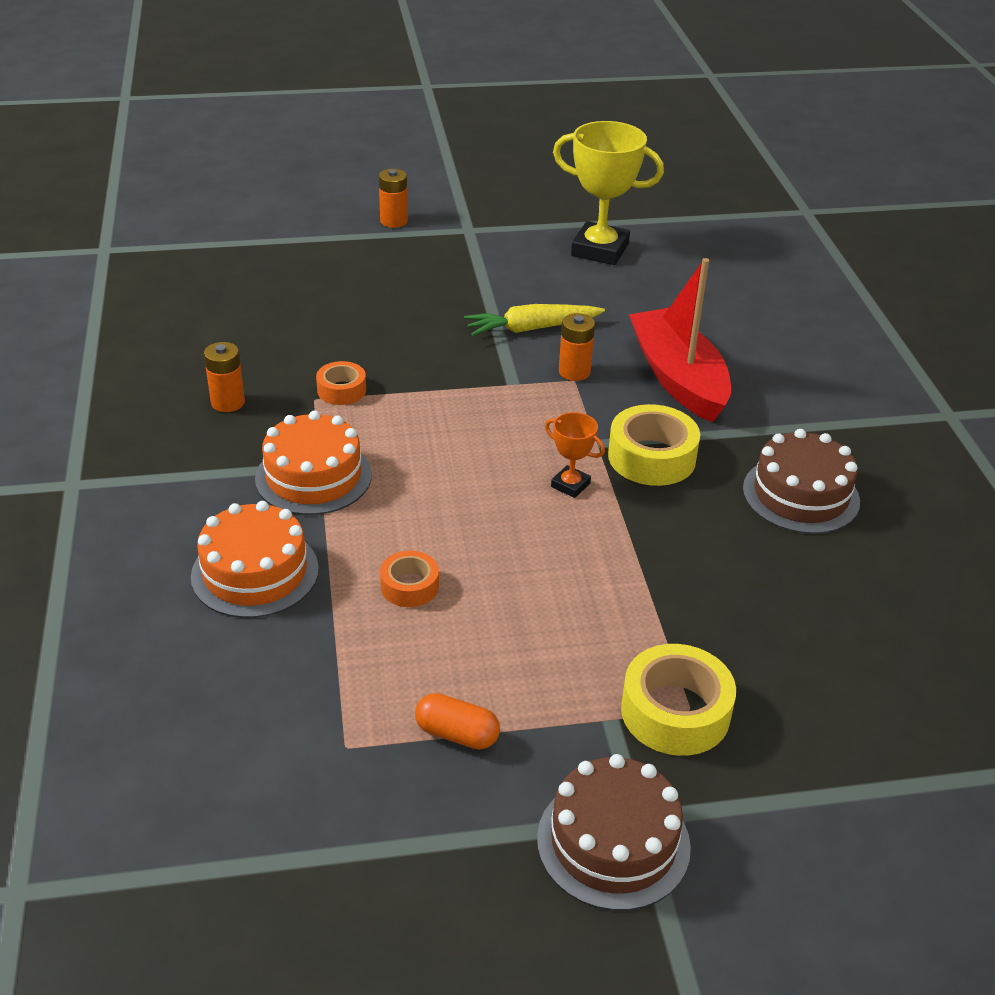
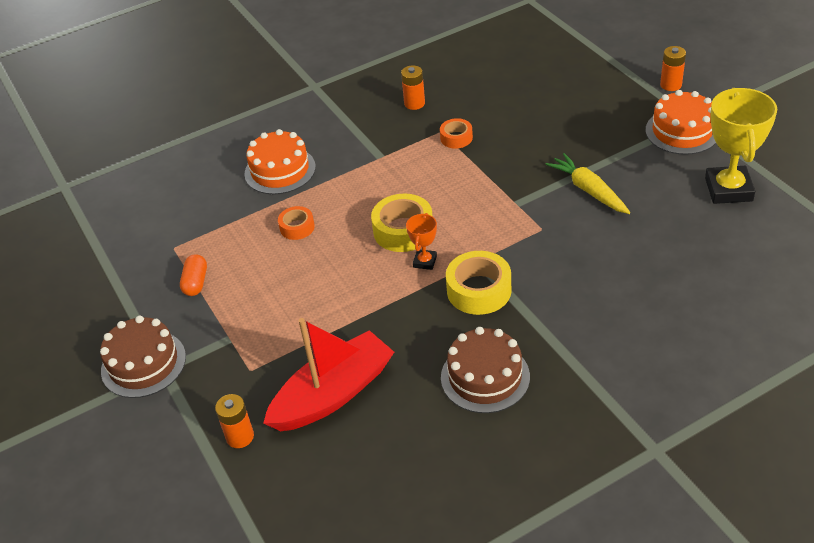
camera: 75 degrees right, 5 degrees up
(313, 477) = (368, 159): orange cake -> orange cake (682, 131)
(574, 372) = (551, 226): orange battery -> orange battery (240, 437)
(675, 712) = (245, 364): yellow tape -> yellow tape (403, 230)
(678, 378) = (584, 278): red boat -> red boat (333, 394)

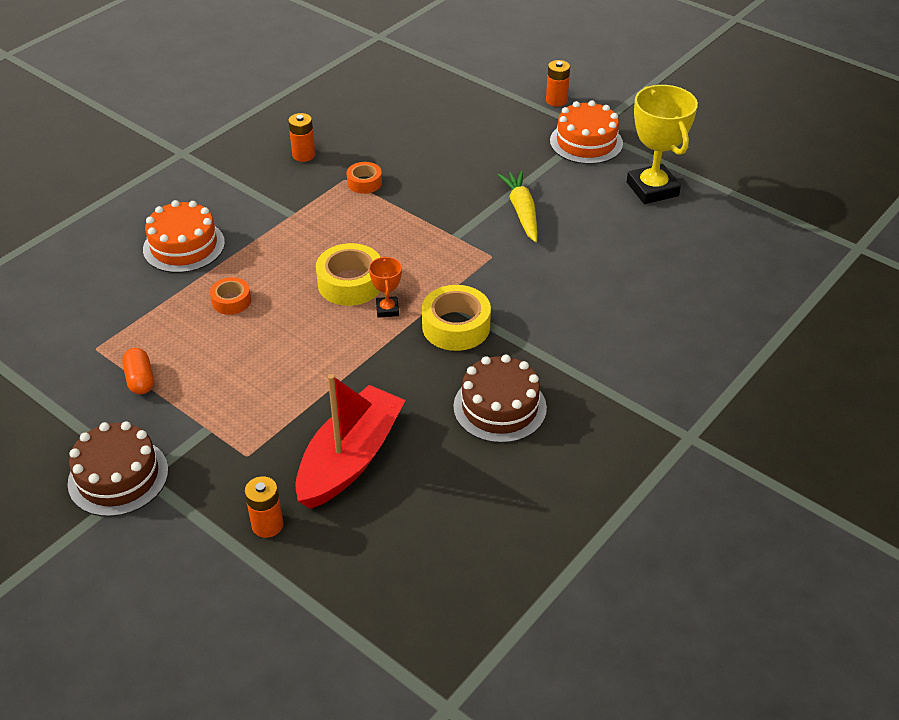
camera: 25 degrees left, 0 degrees up
(589, 190) = (522, 212): yellow carrot -> yellow carrot turned 45 degrees clockwise

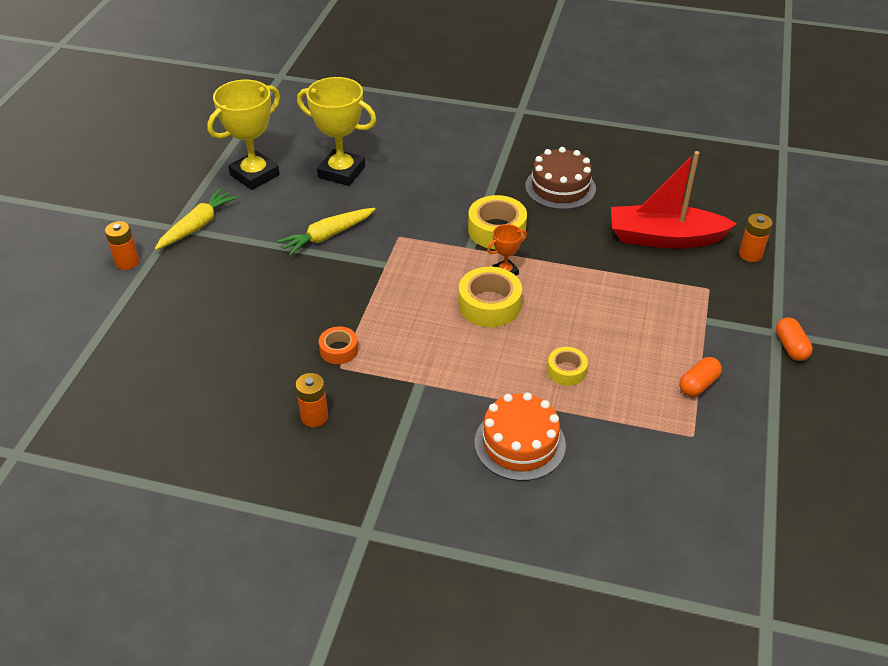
camera: 115 degrees left, 0 degrees up
(118, 476) = (790, 347): brown cake -> orange capsule
(231, 301) = (566, 371): orange tape -> yellow tape
(586, 142) = (197, 226): orange cake -> yellow carrot
(626, 246) = (341, 172): none -> yellow trophy

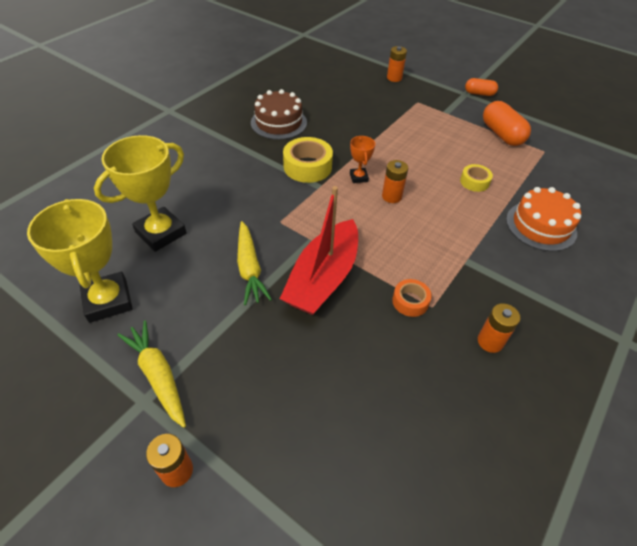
camera: 70 degrees left, 5 degrees up
(489, 305) = (391, 196): yellow tape -> orange battery
(664, 238) = (361, 100): red boat -> red boat (323, 278)
(698, 384) = (501, 134): orange capsule -> orange capsule, size x1.64

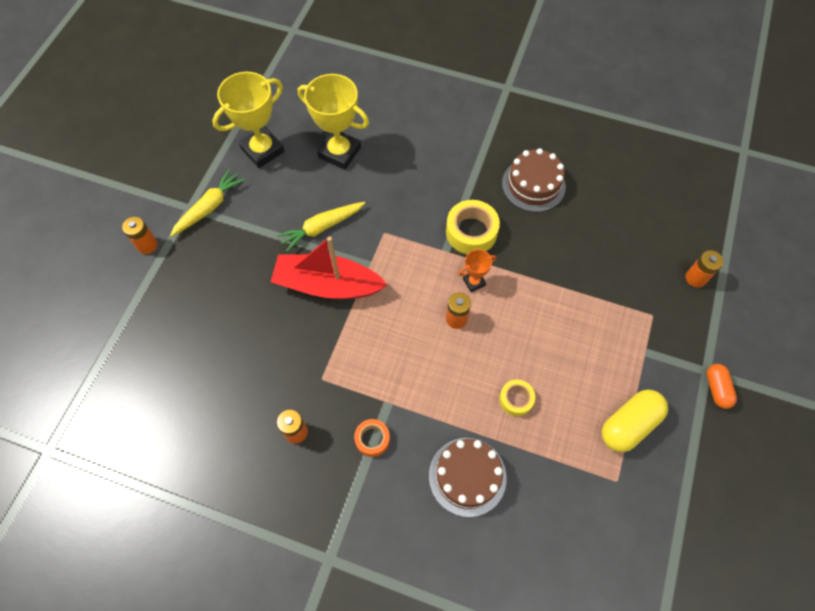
camera: 75 degrees right, 15 degrees up
(410, 301) = (322, 359): orange tape -> orange tape (372, 439)
(501, 134) = (629, 424): orange capsule -> yellow capsule
(541, 226) = (467, 476): orange cake -> brown cake

